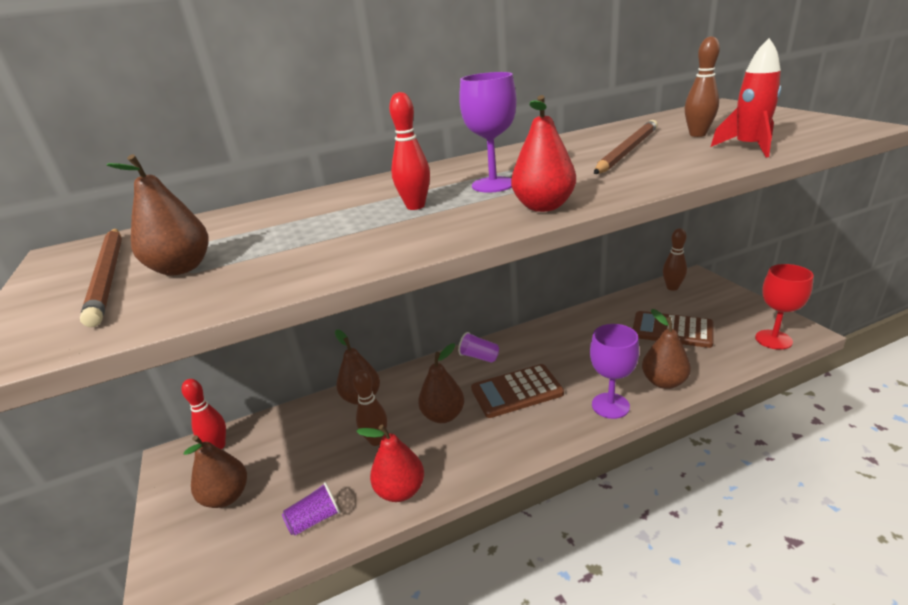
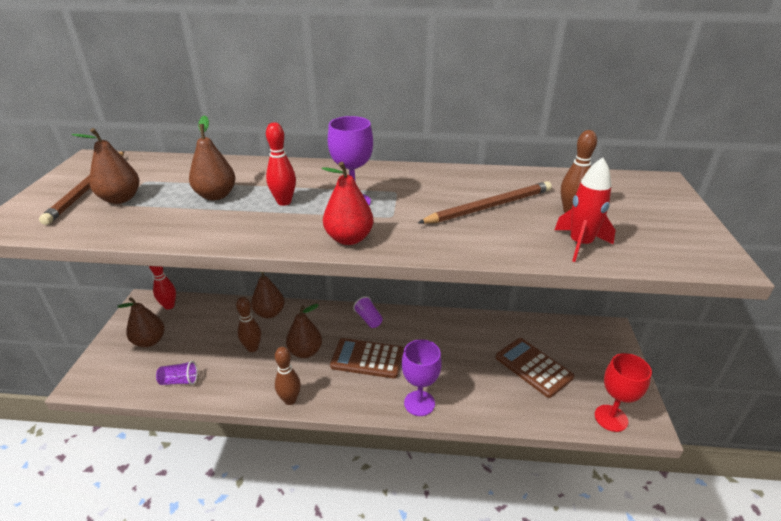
camera: 25 degrees right, 5 degrees up
(400, 490) = (237, 389): red pear -> none
(664, 382) = (478, 406): brown pear -> brown pear (216, 195)
(672, 287) = (577, 330): brown bowling pin -> brown bowling pin (290, 400)

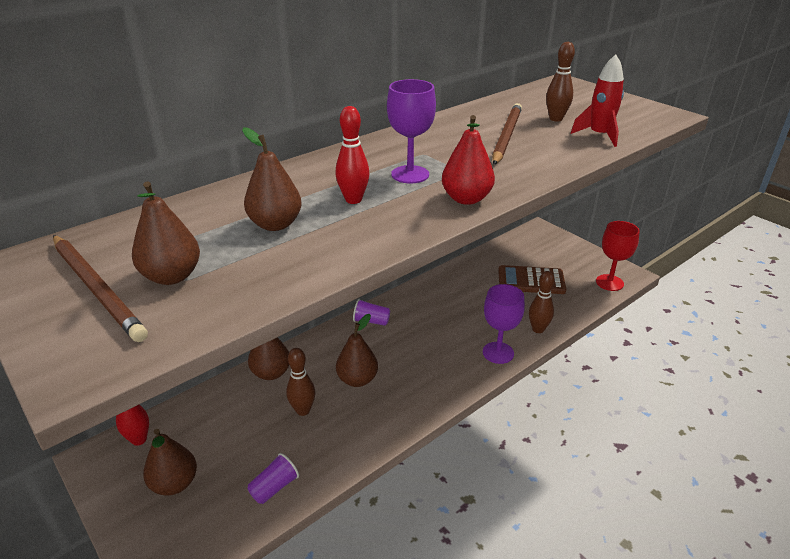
camera: 45 degrees left, 0 degrees up
(290, 400) = (403, 422): brown bowling pin -> brown bowling pin (538, 329)
(367, 358) = (416, 349): brown calculator -> none

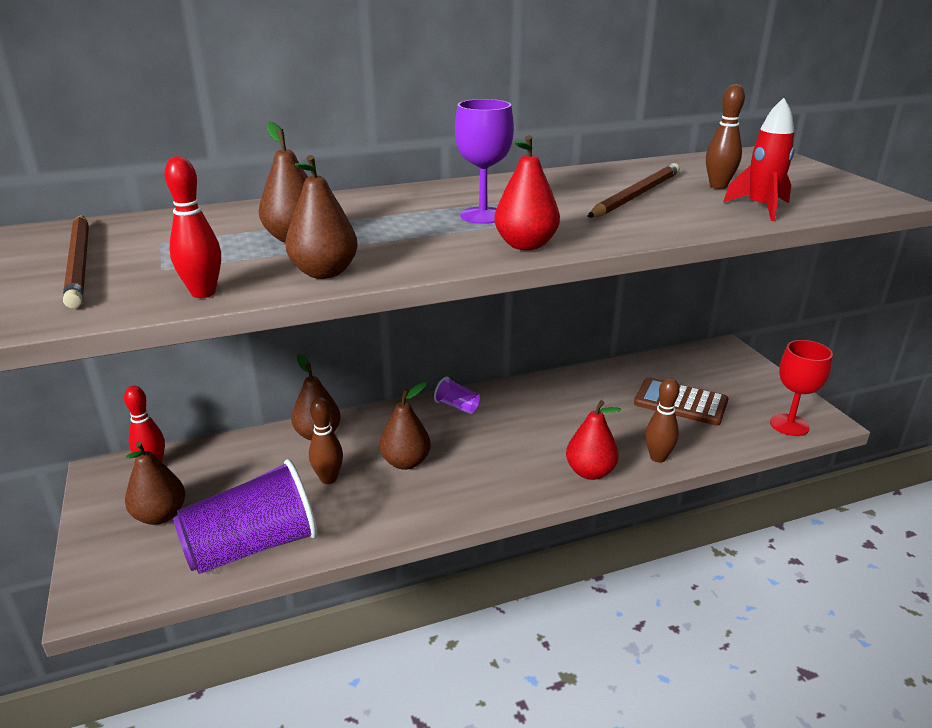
camera: 20 degrees right, 5 degrees down
(172, 276) = (154, 264): brown pear -> brown pear (324, 272)
(274, 487) = (253, 546): purple cup -> purple cup, size x2.30
(353, 200) = (397, 229): red bowling pin -> red bowling pin (203, 293)
(498, 353) = (590, 472): purple goblet -> red pear

